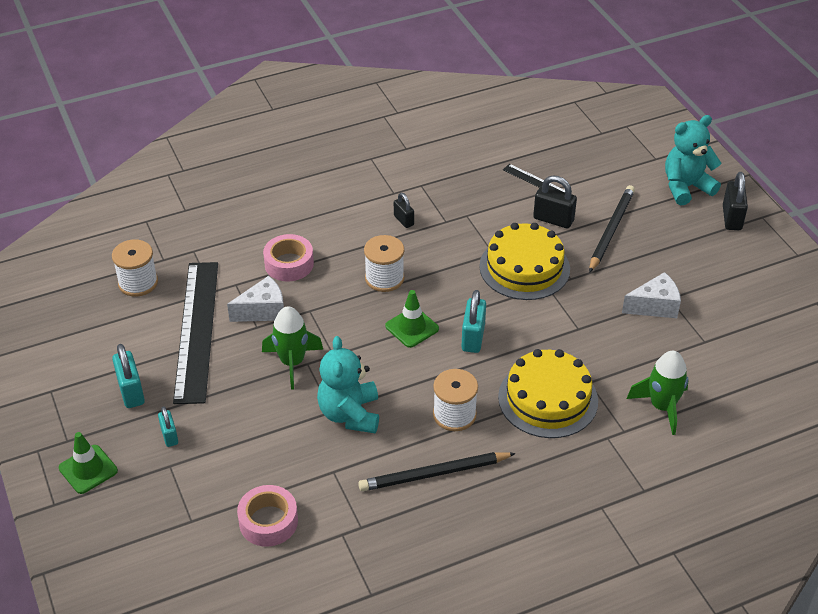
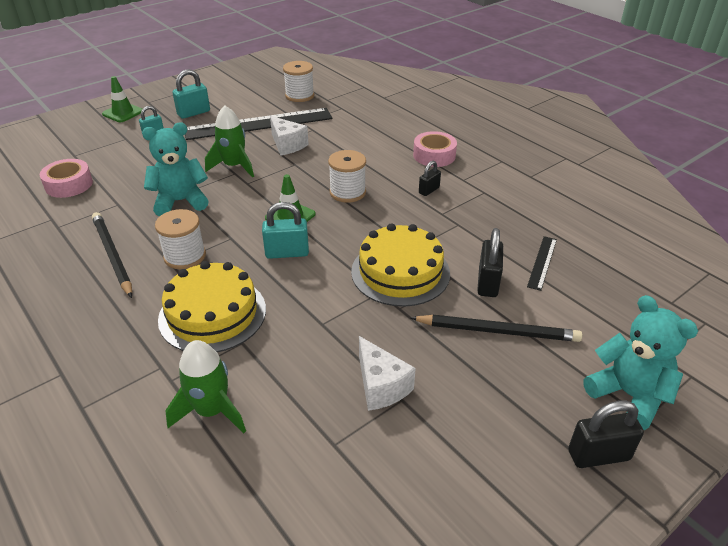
camera: 75 degrees right, 5 degrees down
(289, 264) = (345, 146): pink tape -> pink tape (434, 155)

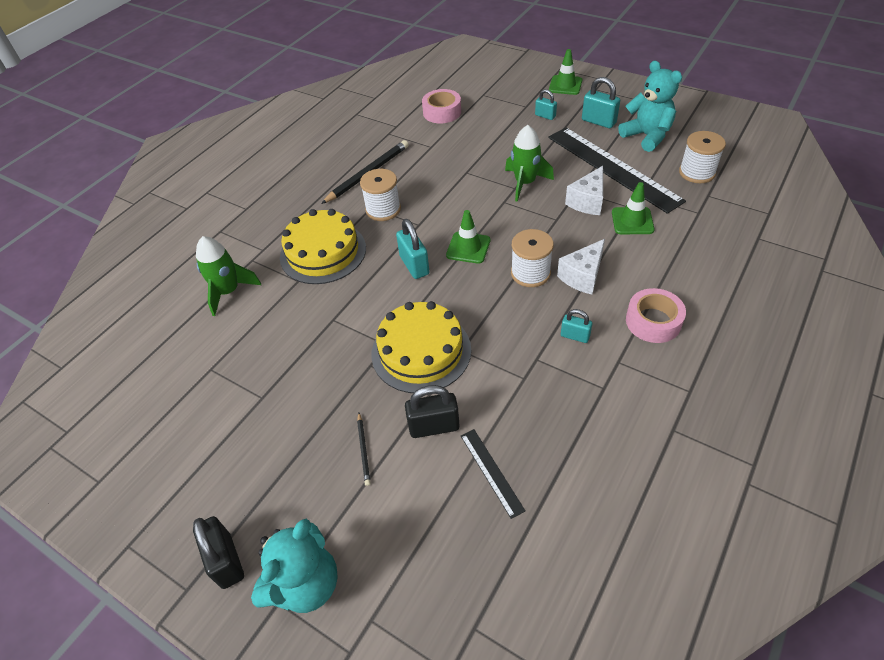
camera: 75 degrees right, 10 degrees up
(180, 201) = (453, 176): turquoise teddy bear -> turquoise teddy bear (647, 136)
(327, 134) = (632, 221): none -> green traffic cone
(381, 386) = (272, 379): white cheese -> white cheese (582, 276)
(429, 190) = (575, 336): black padlock -> turquoise padlock
(497, 331) = (364, 450): black pencil -> black pencil, size x0.48
(542, 262) = (491, 472): black ruler -> black ruler turned 60 degrees clockwise

